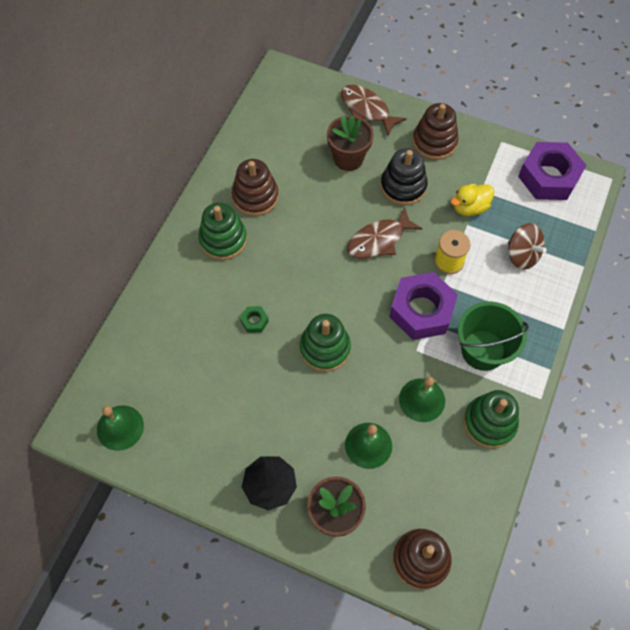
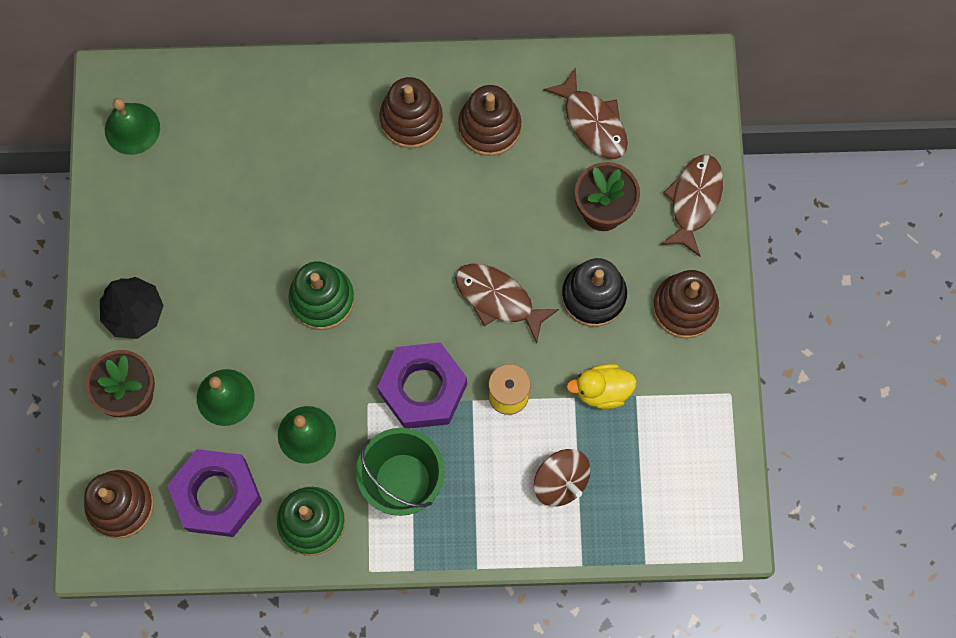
camera: 65 degrees right, 10 degrees up
(223, 240) = (411, 119): green stacking toy -> brown stacking toy
(254, 321) = (320, 205): green nut -> none
(285, 140) = (592, 122): none -> brown fish
(469, 207) = (602, 391): yellow duck -> yellow duck turned 45 degrees counterclockwise
(522, 255) = (560, 481): brown spinning top -> brown spinning top turned 60 degrees counterclockwise
(548, 177) = (702, 475): purple nut -> purple nut (217, 495)

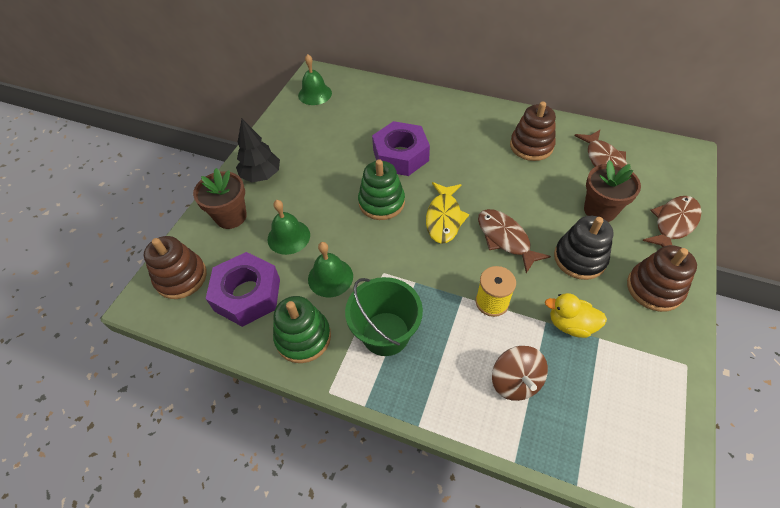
camera: 25 degrees right, 20 degrees down
(411, 119) = (481, 130): brown stacking toy -> none
(412, 295) = (444, 218): none -> yellow fish
(423, 389) = (427, 276): purple nut -> purple nut (400, 155)

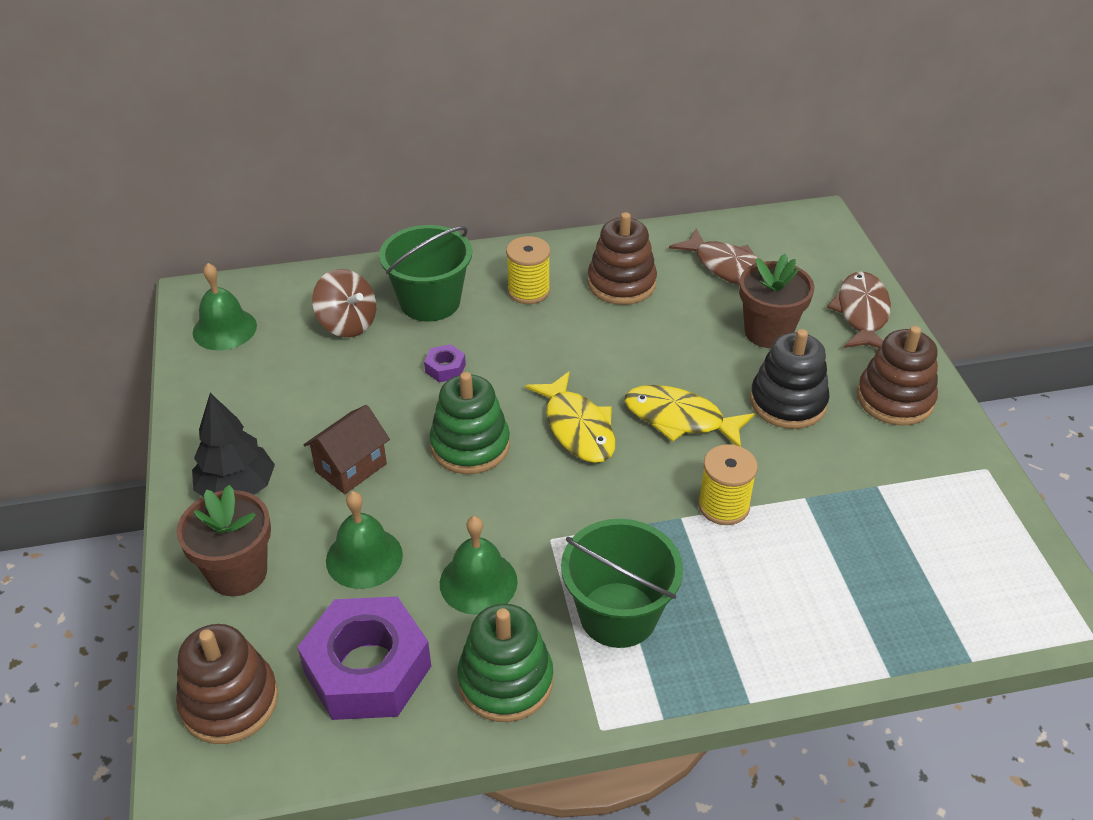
camera: 35 degrees left, 10 degrees down
(317, 188) = (351, 468): none -> brown house
(400, 155) = (445, 368): purple nut -> purple nut, size x0.42
(420, 117) = (430, 302): none -> green bucket
(475, 130) = (528, 291): none -> yellow spool
(505, 239) = (680, 419): brown fish -> yellow fish
(515, 381) = (823, 585): brown spinning top -> brown spinning top (347, 323)
(570, 324) = (835, 486): yellow duck -> none

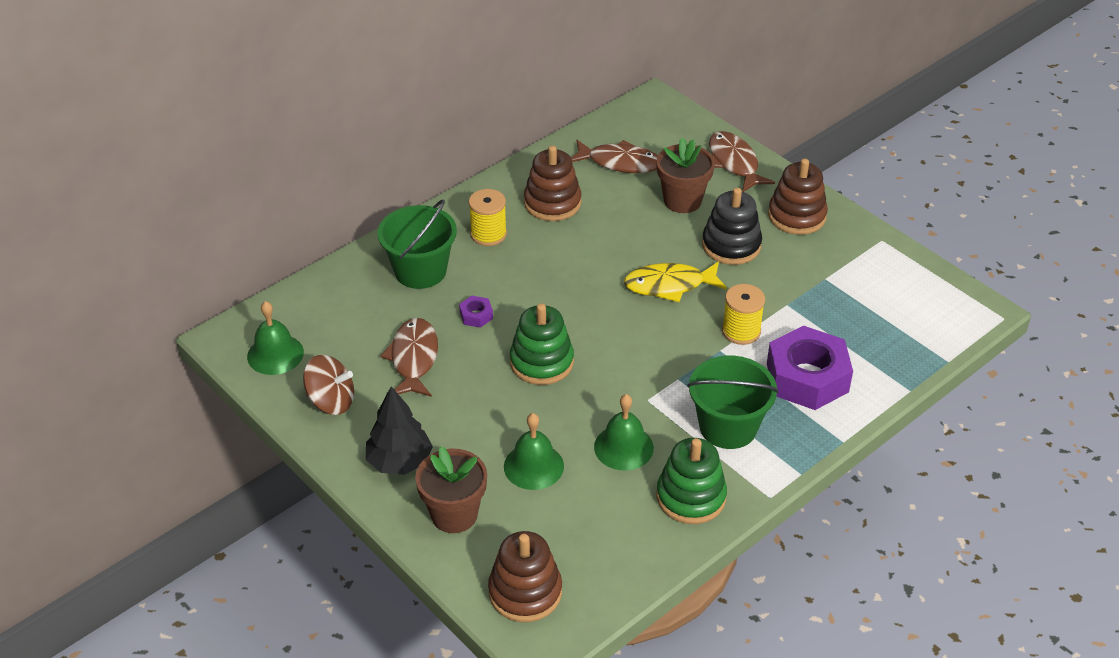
camera: 30 degrees left, 0 degrees up
(346, 387) = (413, 358): none -> brown fish
(347, 323) = (371, 312): brown spinning top -> brown spinning top (331, 401)
(351, 468) = (470, 412): brown house -> none
(367, 669) = (598, 531): purple nut -> purple nut (807, 377)
(577, 428) = (606, 319): yellow fish -> none

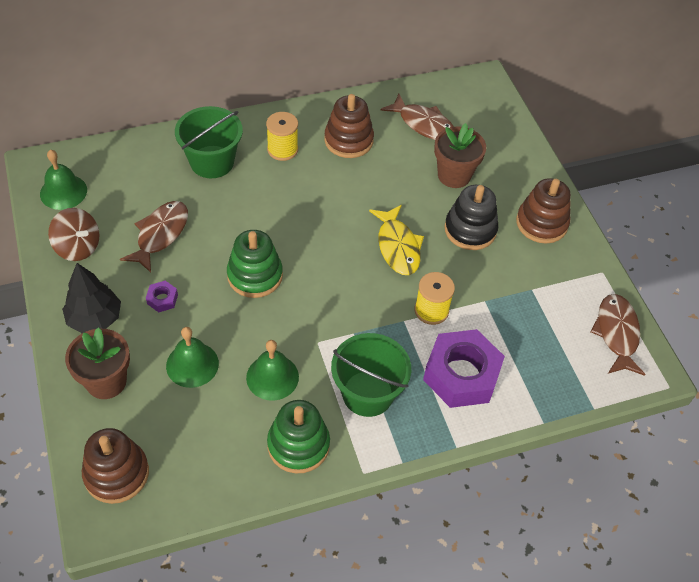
camera: 20 degrees right, 10 degrees up
(476, 315) = (230, 216): purple nut -> purple nut (162, 299)
(669, 285) = (397, 247): yellow fish -> yellow fish turned 120 degrees counterclockwise
(734, 163) = (517, 157): brown fish -> brown fish (616, 333)

